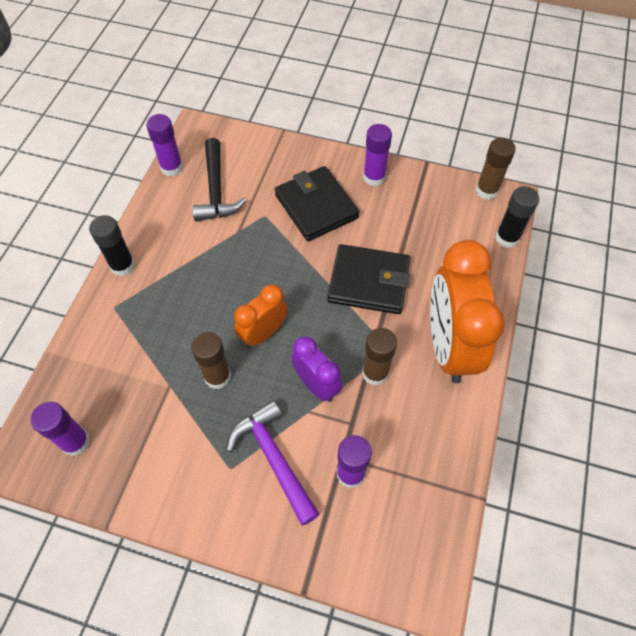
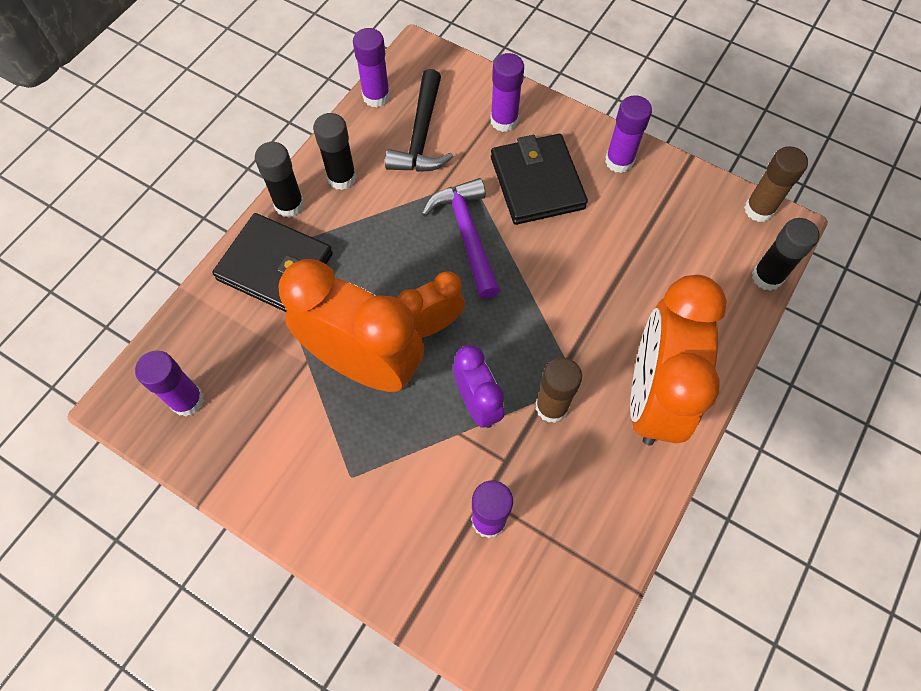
camera: 15 degrees right, 5 degrees up
(160, 235) = (342, 178): none -> black glue stick
(217, 376) = (364, 364): brown glue stick -> orange clock
(274, 459) = (404, 479): purple hammer -> purple hammer (467, 235)
(278, 166) = (504, 121): none -> purple glue stick
(368, 282) = (575, 293): black wallet -> black wallet (275, 267)

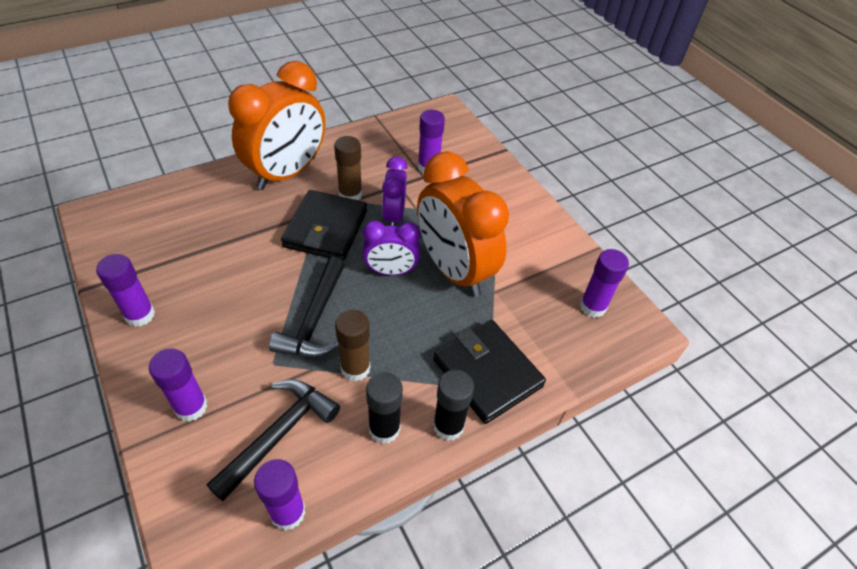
camera: 155 degrees left, 15 degrees down
(431, 325) = (391, 271): orange clock -> purple clock
(467, 235) = (315, 319): purple hammer -> black hammer
(537, 182) = (222, 332): black wallet -> black wallet (326, 229)
(759, 209) = (92, 230): brown glue stick -> brown glue stick (355, 368)
(767, 277) = (145, 193): black glue stick -> none

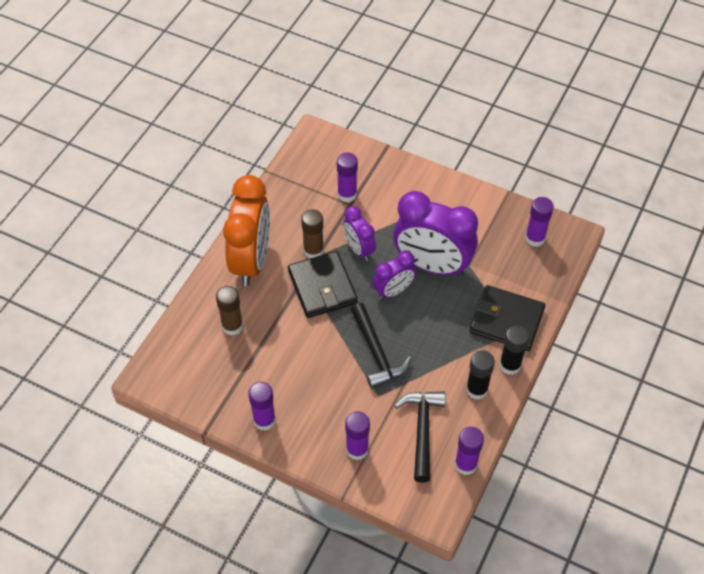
camera: 30 degrees left, 5 degrees up
(355, 368) = (429, 366): brown glue stick -> brown glue stick (232, 326)
(454, 270) = (432, 265): orange clock -> purple clock

